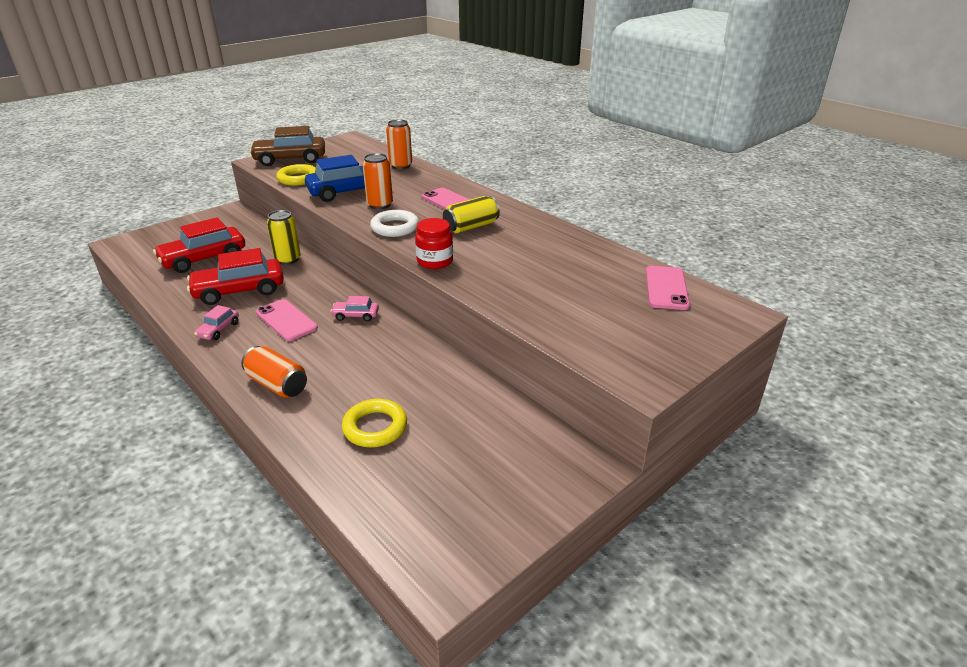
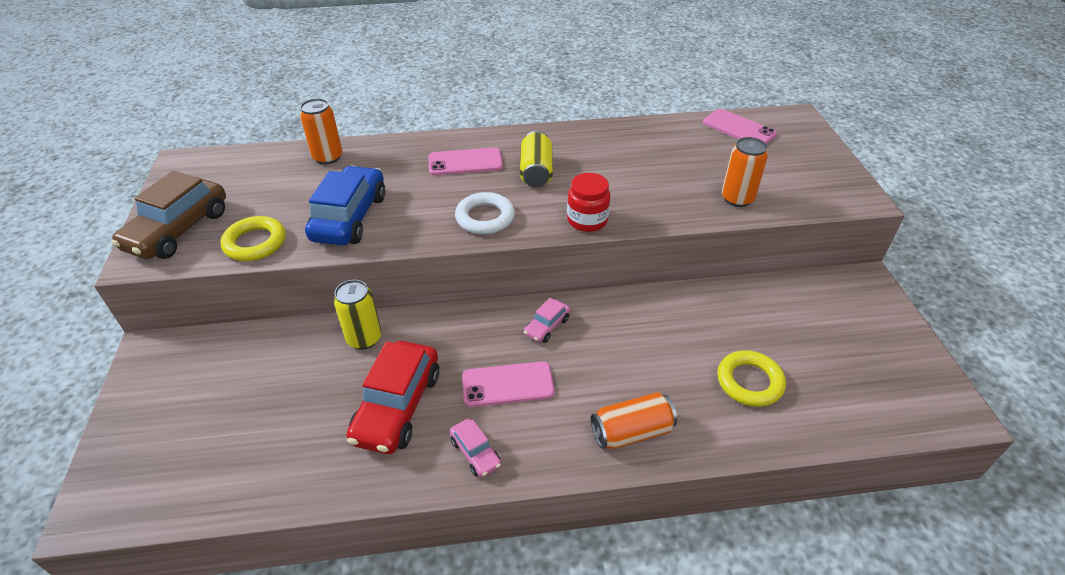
camera: 55 degrees left, 10 degrees up
(204, 259) = (269, 419): red car -> none
(380, 205) = (415, 208): orange can -> orange can (737, 199)

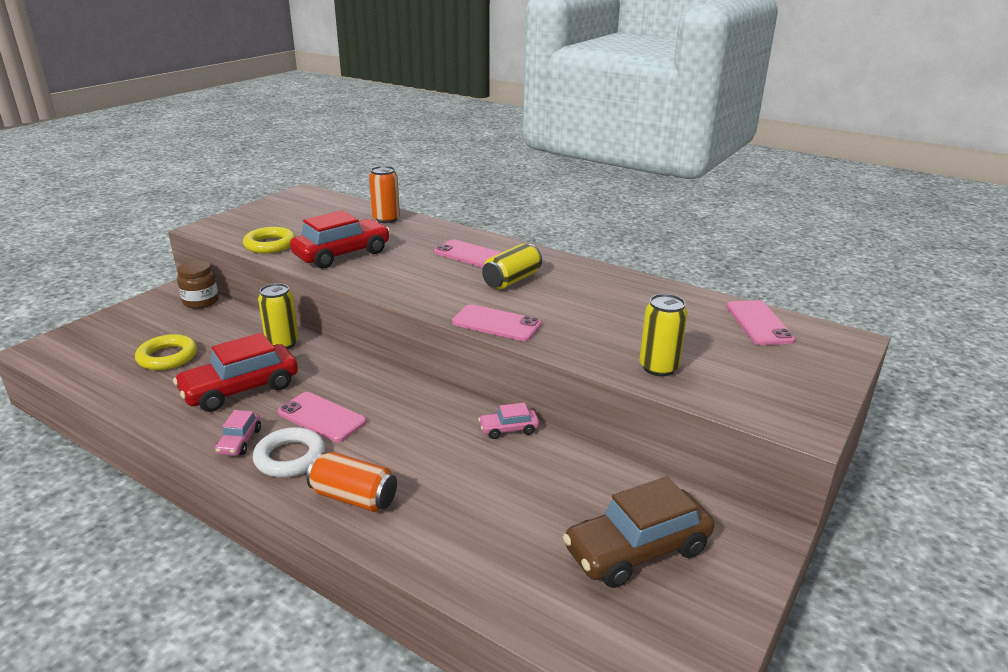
camera: 40 degrees right, 15 degrees down
(178, 230) = (245, 223): brown car -> brown car (637, 550)
(202, 343) = (201, 301): none -> brown jar
(349, 217) = (342, 254): blue car -> red car
(485, 218) = (425, 290): white ring -> white ring (290, 457)
(547, 326) = (405, 400): pink car -> pink car (508, 429)
(587, 220) = (496, 323): red jar -> pink phone
(737, 199) = (658, 368): orange can -> yellow can
(749, 382) = (503, 529): yellow ring -> yellow ring (167, 357)

